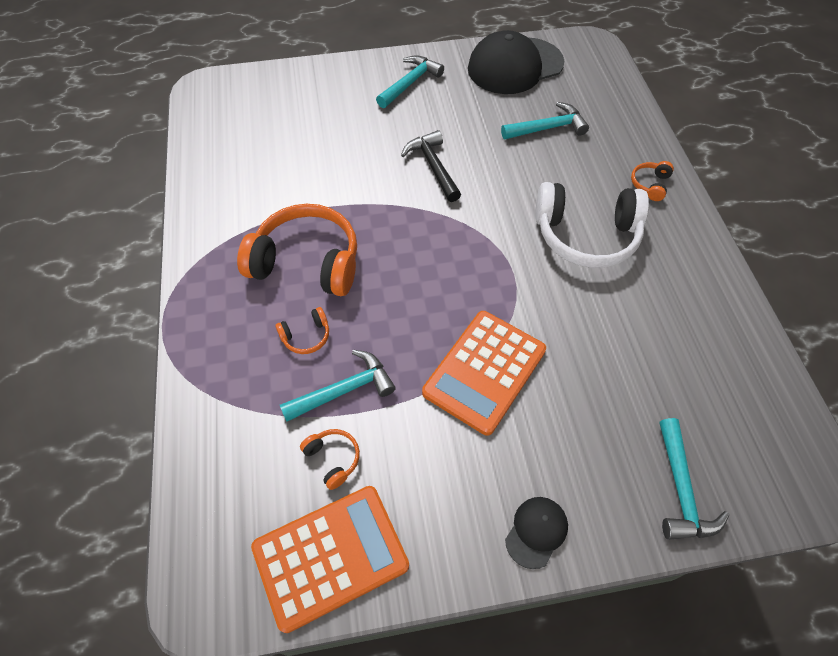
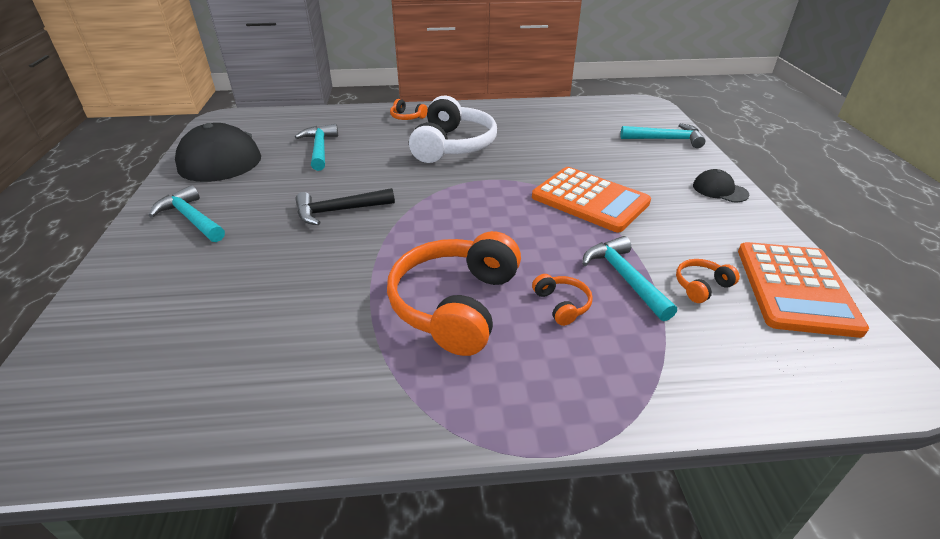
camera: 85 degrees left, 20 degrees down
(330, 556) = (795, 288): orange calculator -> orange calculator turned 150 degrees counterclockwise

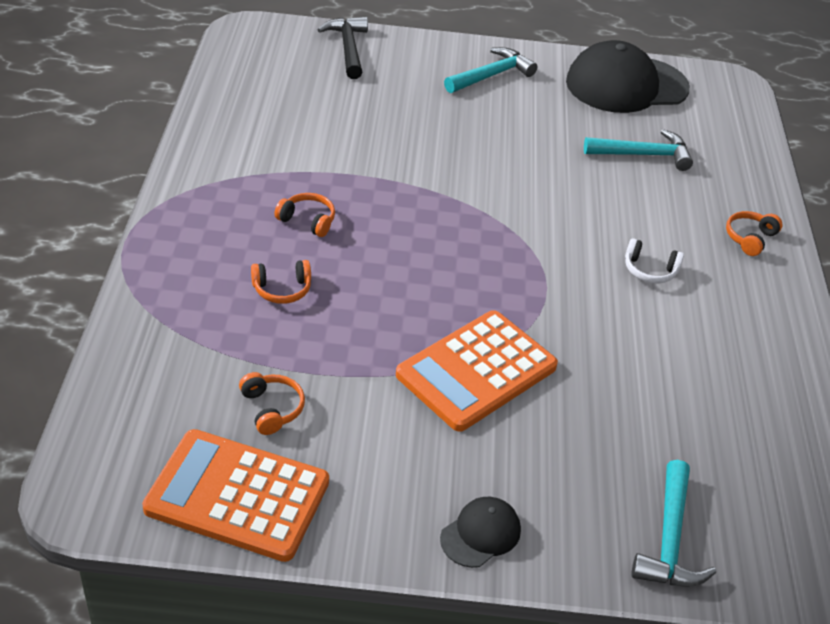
camera: 95 degrees right, 5 degrees up
(339, 211) = (489, 162): black hammer -> black hammer (348, 48)
(453, 145) = (649, 270): white headphones -> white headphones, size x0.43
(455, 304) = (307, 221): orange headphones -> orange headphones, size x0.43
(624, 278) = (307, 349): turquoise hammer -> none

